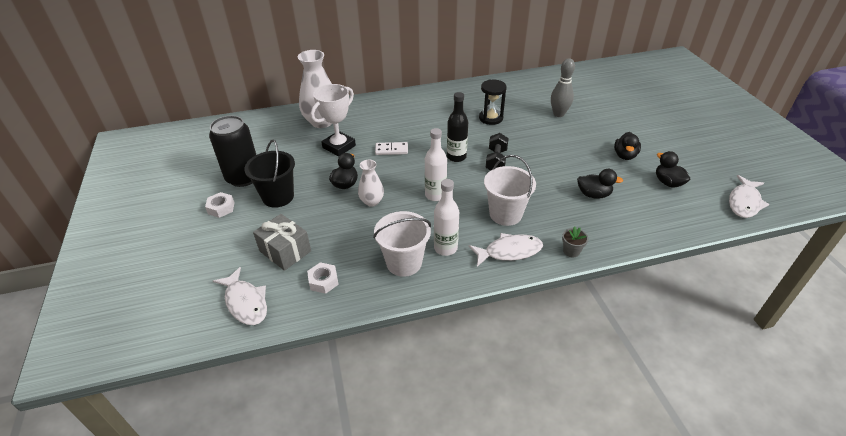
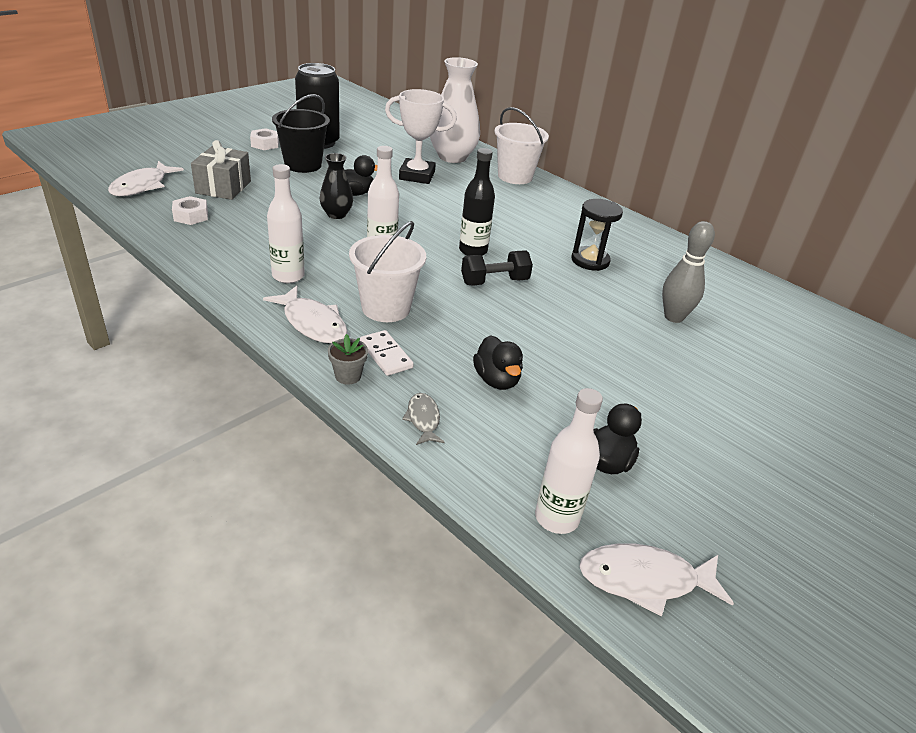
camera: 55 degrees right, 5 degrees down
(372, 201) = (336, 214): white vase -> black vase
(391, 150) = (442, 206): white domino -> white domino (386, 355)
(404, 263) = (246, 254): white bucket -> white bucket (515, 176)
(620, 233) = (423, 419): none -> grey fish
(624, 155) = (635, 401): black duck -> none
(703, 213) = (556, 518): none -> white bottle

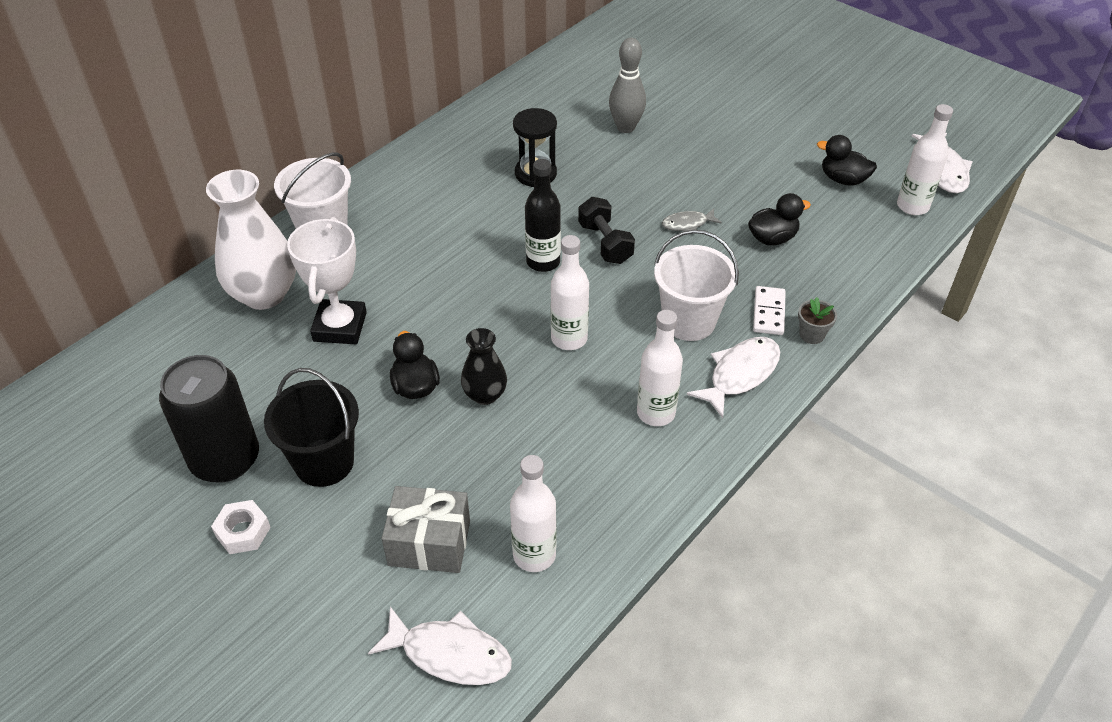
camera: 90 degrees left, 10 degrees up
(191, 216) = (534, 555): white nut -> white bottle
(386, 355) = (769, 312): white domino -> white domino turned 45 degrees counterclockwise
(423, 419) = (845, 280): grey fish -> grey fish (687, 224)

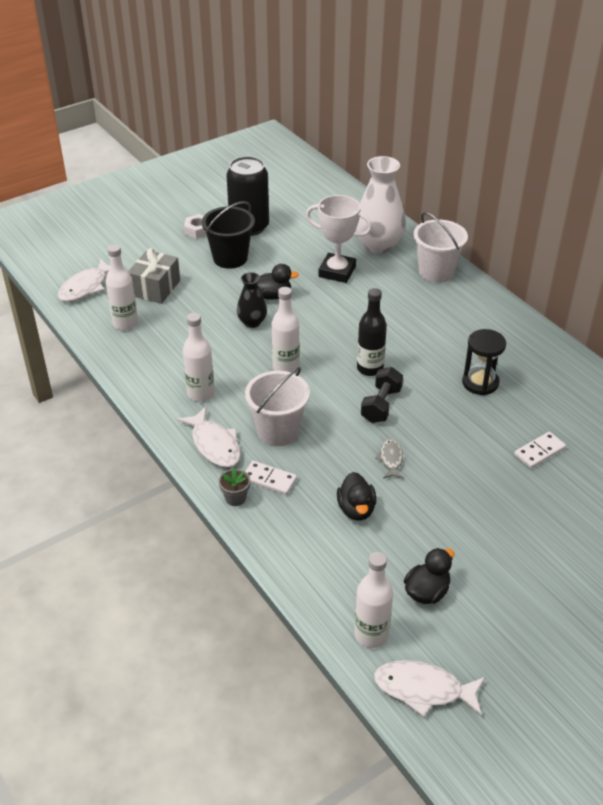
camera: 105 degrees right, 5 degrees down
(605, 243) = (381, 405): black dumbbell -> black dumbbell turned 60 degrees counterclockwise
(625, 127) = (539, 452): grey bowling pin -> white domino

